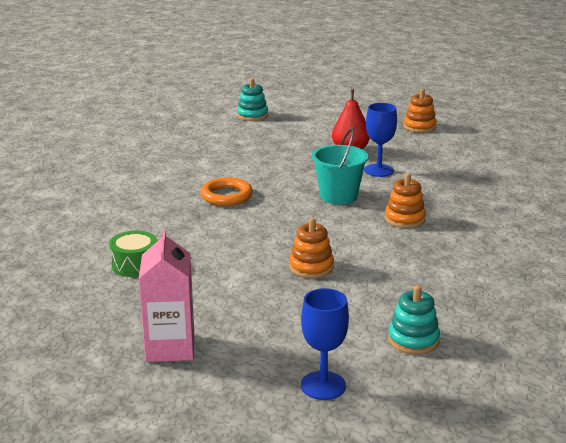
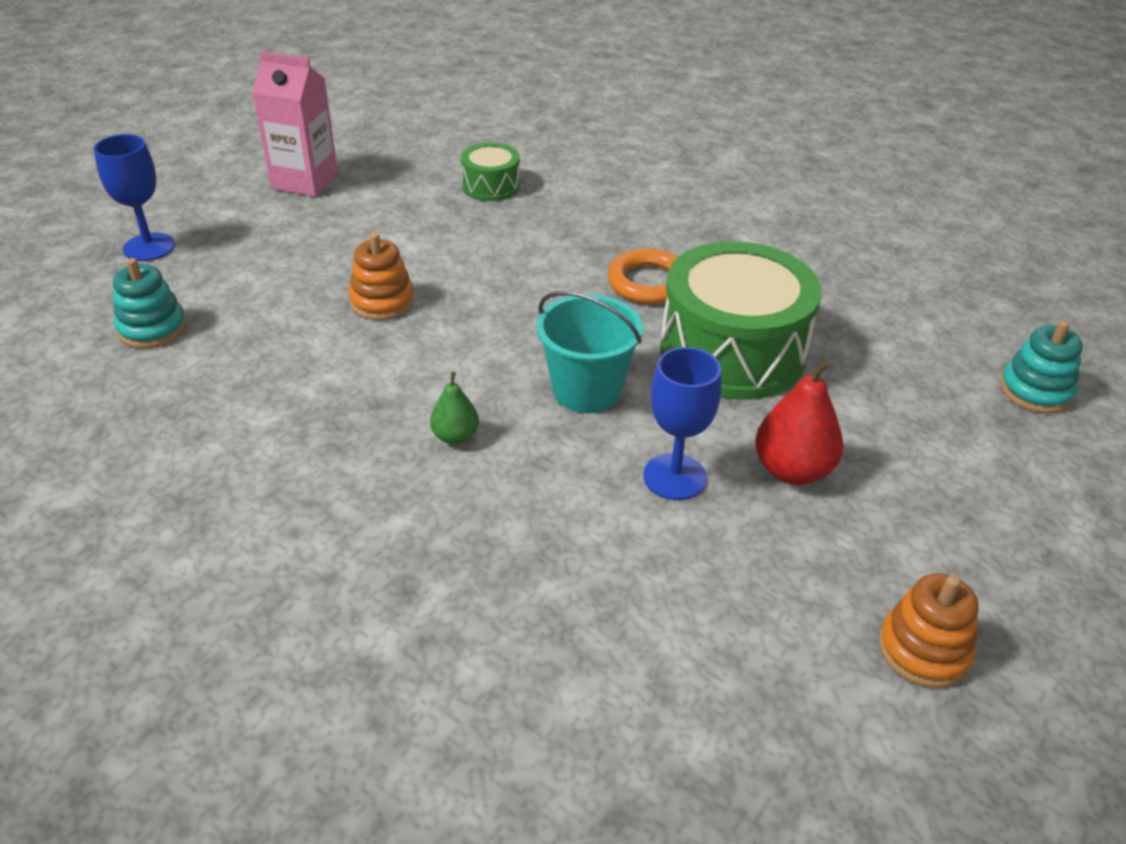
camera: 110 degrees right, 15 degrees up
(275, 169) = (732, 352): none -> green drum
(405, 219) = (455, 436): orange stacking toy -> green pear

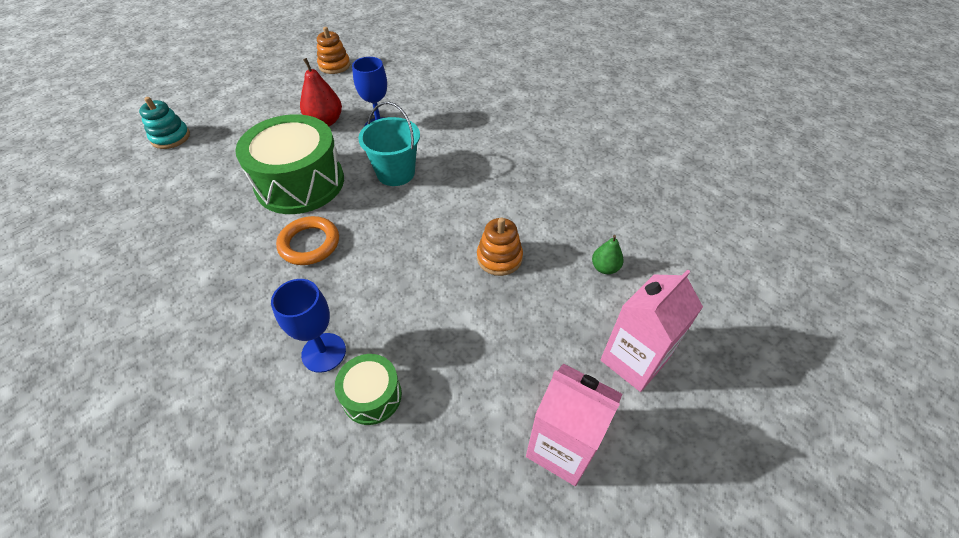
camera: 165 degrees left, 10 degrees up
(149, 247) = (692, 356): blue goblet -> blue goblet (324, 352)
(152, 328) = (657, 260): turquoise stacking toy -> none
(219, 237) = (633, 360): none -> pink carton
(455, 436) = (473, 159): green pear -> green pear (604, 268)

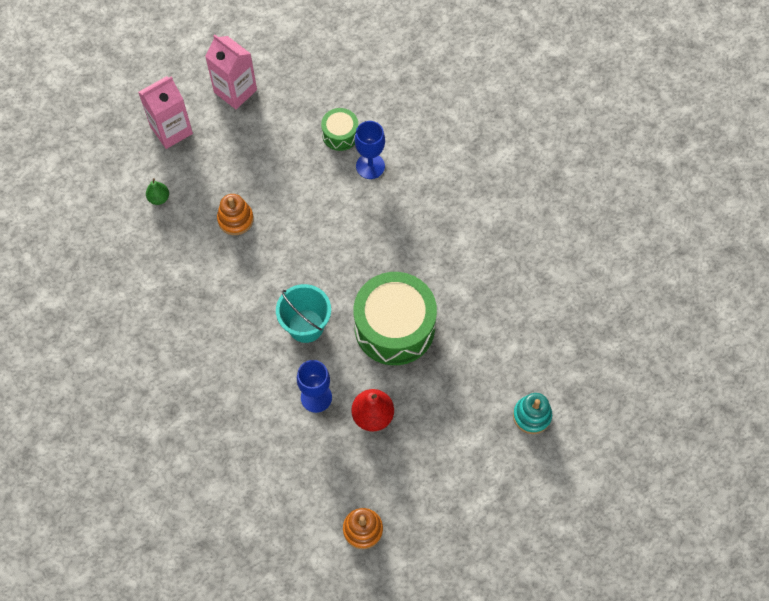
camera: 170 degrees left, 15 degrees up
(309, 244) = (383, 256): orange ring -> none

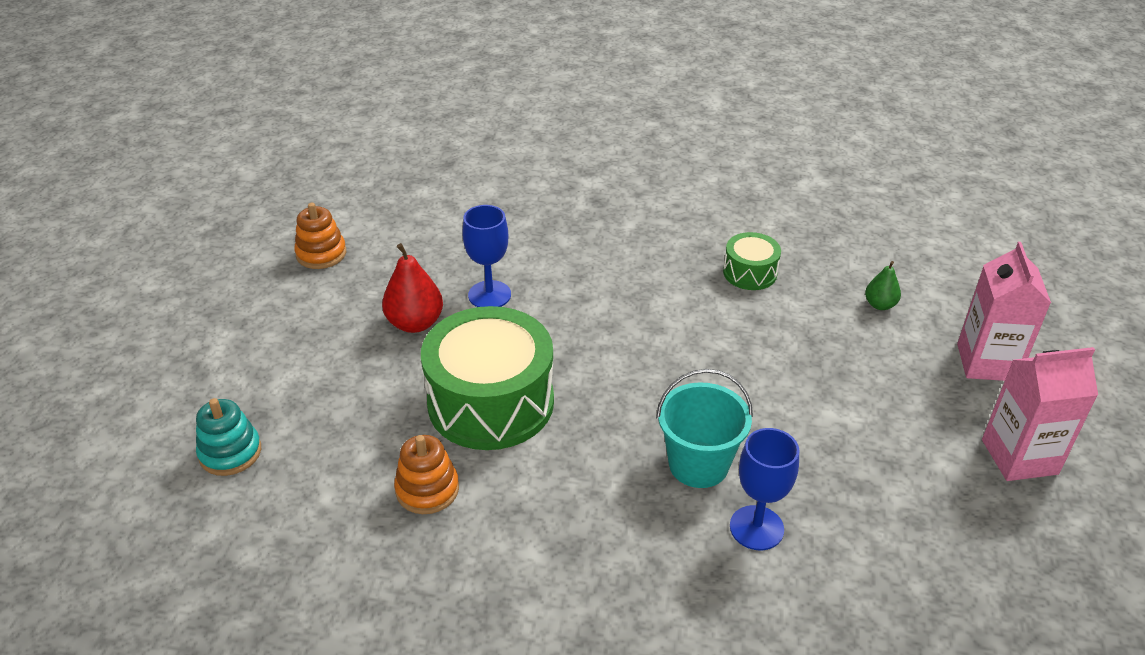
camera: 130 degrees right, 25 degrees down
(235, 219) = (789, 350): orange stacking toy -> orange stacking toy (427, 489)
(306, 326) = (581, 332): turquoise bucket -> turquoise bucket (698, 464)
(340, 134) = (845, 528): green drum -> green drum (750, 273)

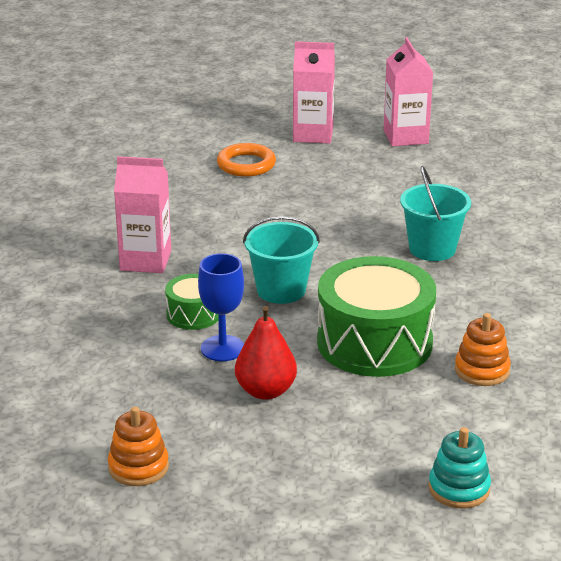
camera: 90 degrees left, 10 degrees down
(596, 333) = (281, 290): none -> turquoise bucket
(649, 241) = (145, 260): none -> pink carton
(750, 273) = (199, 214): green drum -> green drum (193, 314)
(756, 528) = (488, 230): blue goblet -> none
(880, 305) = (246, 164): green pear -> orange ring

